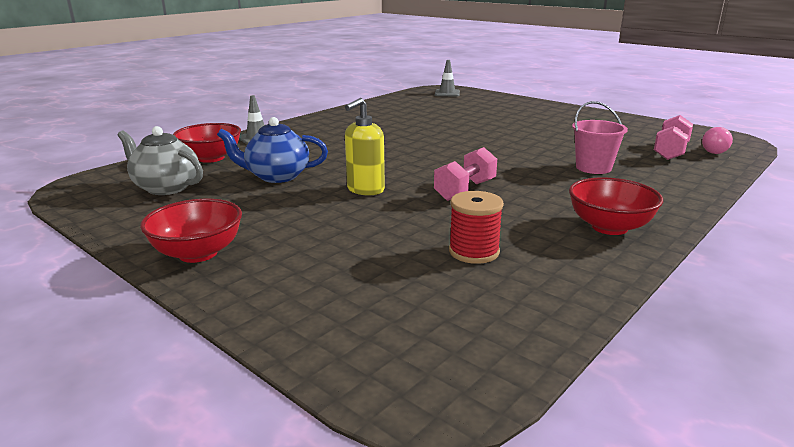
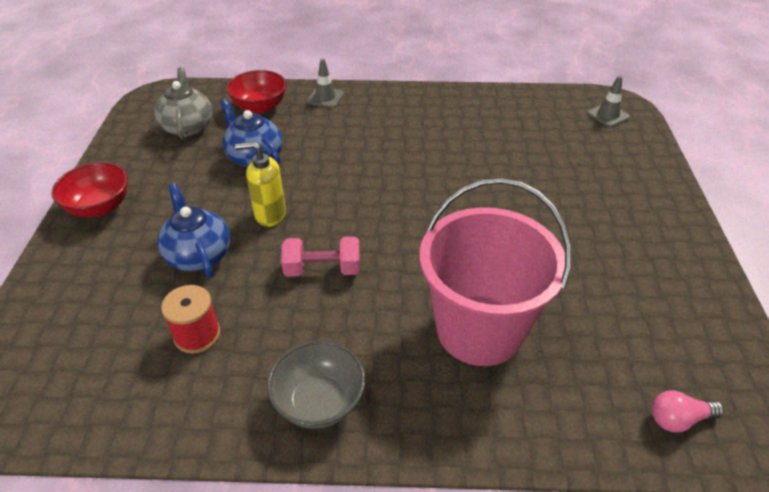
camera: 50 degrees right, 20 degrees up
(367, 227) = (198, 255): none -> blue teapot
(593, 168) = (479, 330): pink bucket -> pink bucket, size x2.03
(609, 227) = (319, 401): red bowl -> grey bowl
(670, 152) = (619, 376): pink dumbbell -> none

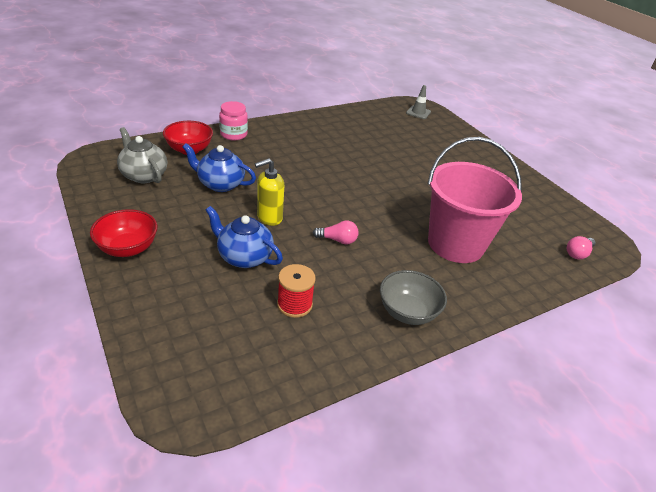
camera: 35 degrees left, 5 degrees down
(322, 269) = (337, 240): pink dumbbell -> pink light bulb
(325, 98) = (233, 134): grey traffic cone -> pink jar

